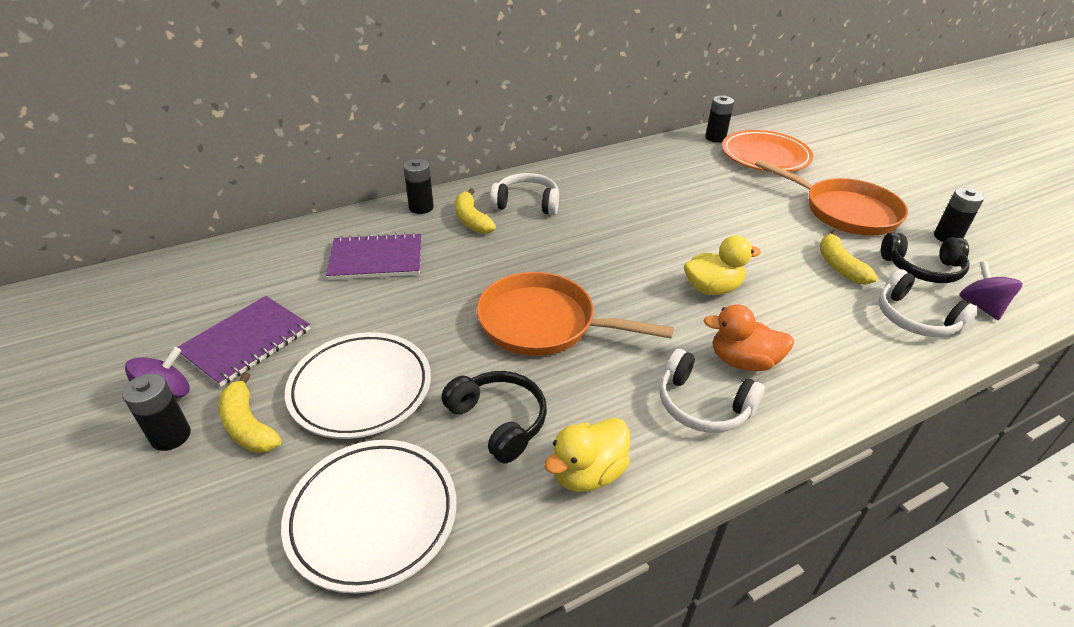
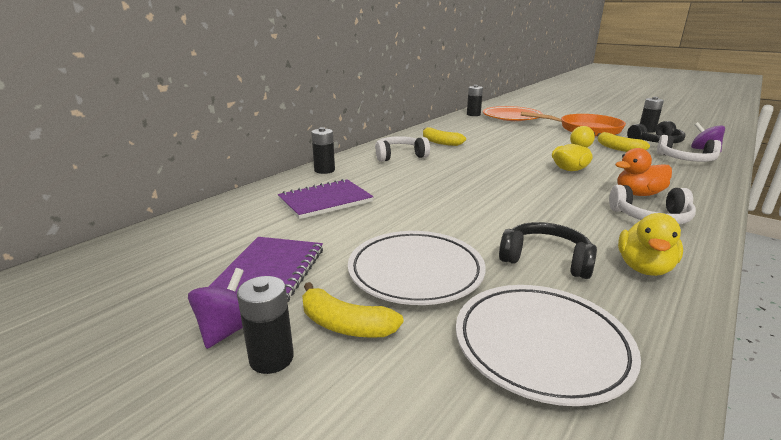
camera: 25 degrees left, 15 degrees down
(471, 220) = (372, 169): yellow banana -> yellow banana (440, 142)
(544, 323) = (498, 205): orange pan -> none

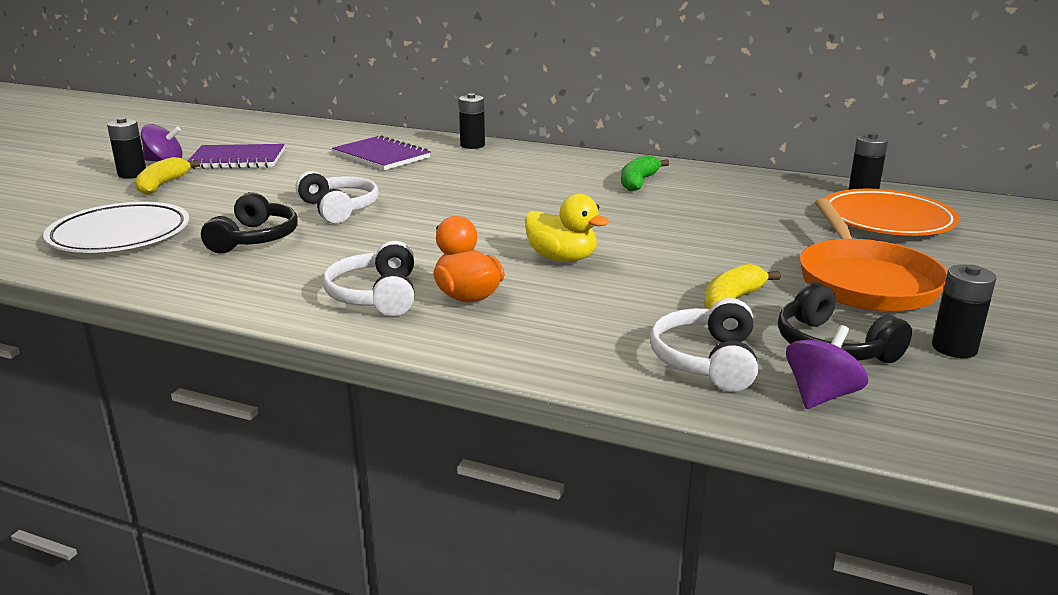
camera: 75 degrees right, 0 degrees up
(399, 156) = (551, 168): white headphones -> white headphones (339, 209)
(415, 272) = (233, 196): white plate -> none
(440, 142) = (638, 182): yellow banana -> green banana
(644, 268) = (235, 278): yellow duck -> none

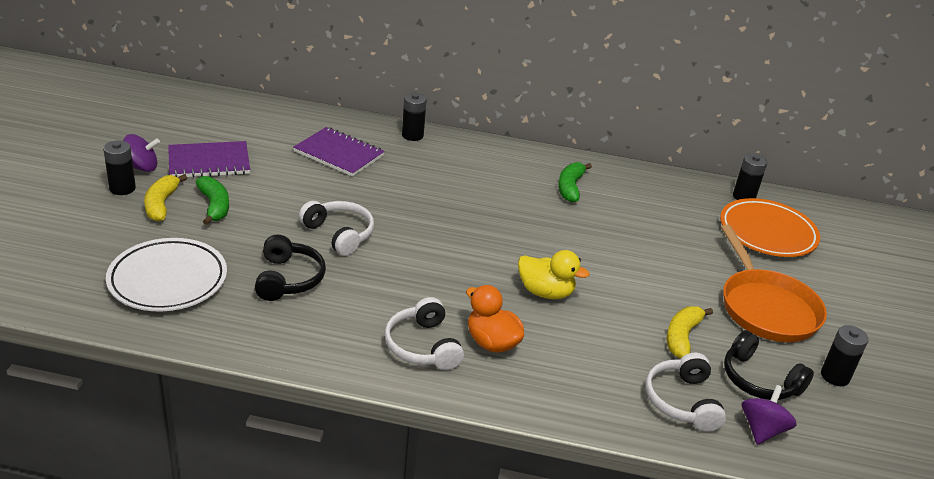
camera: 15 degrees left, 10 degrees up
(217, 187) = (214, 206): none -> green banana

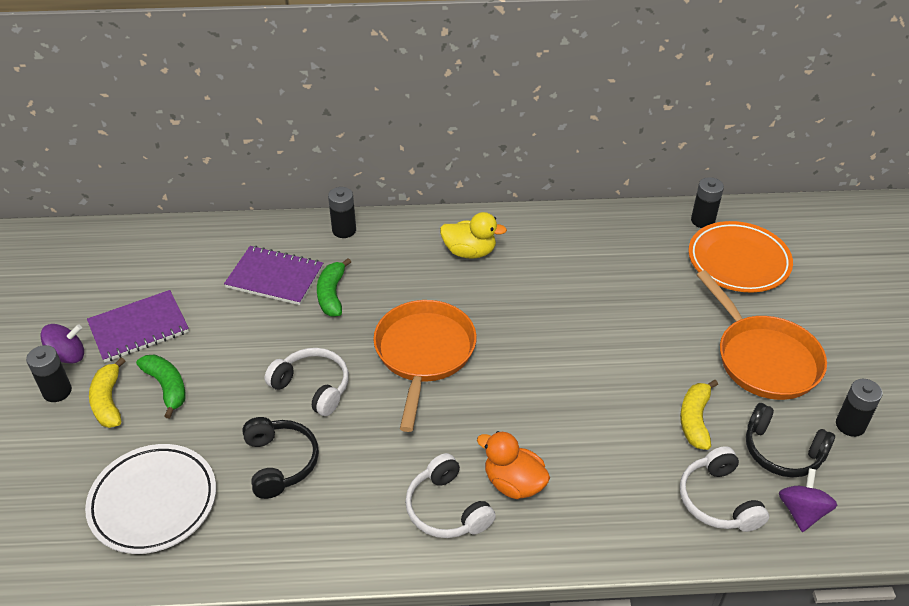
camera: 10 degrees left, 10 degrees up
(447, 233) = (424, 354): none -> orange pan
(545, 292) = (546, 402): yellow duck -> yellow duck (469, 252)
(570, 187) = (528, 257): green banana -> green banana (332, 294)

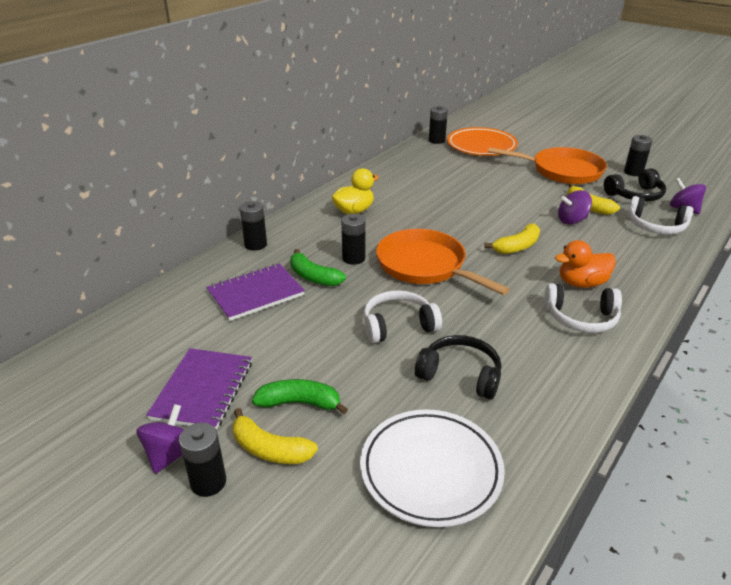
camera: 50 degrees left, 10 degrees down
(386, 301) = (353, 258): none -> black battery
(533, 401) = (517, 247): none -> yellow banana
(643, 420) = (572, 220): none -> purple spinning top

